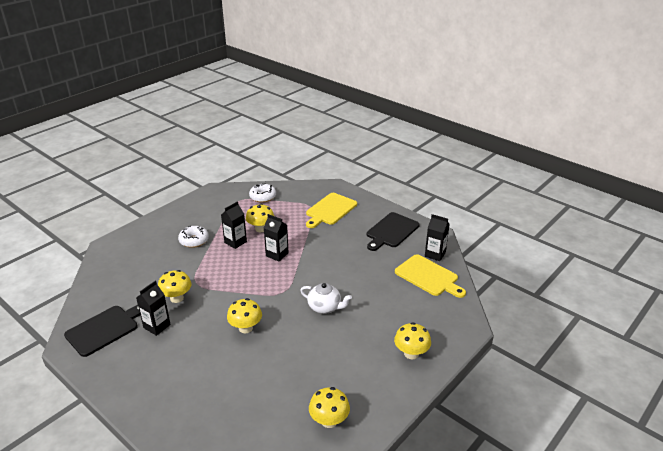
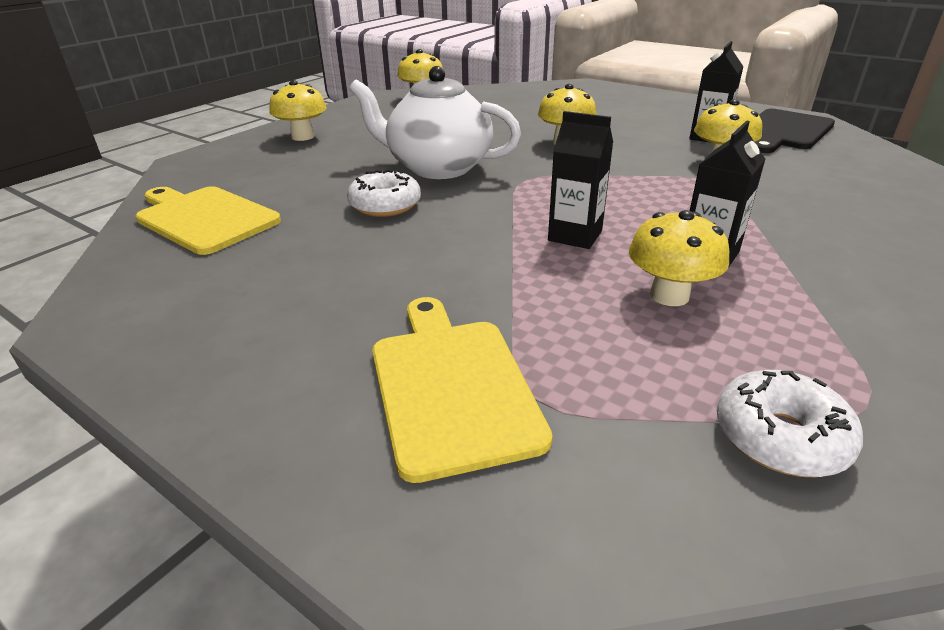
camera: 175 degrees right, 0 degrees up
(194, 240) = (827, 251): white donut -> white donut (385, 205)
(325, 307) = (438, 167): white teapot -> white teapot, size x1.67
(330, 210) = (451, 386): yellow cutting board -> yellow cutting board turned 45 degrees counterclockwise
(391, 231) = (238, 316): black cutting board -> none
(435, 254) = (148, 261): black carton -> none

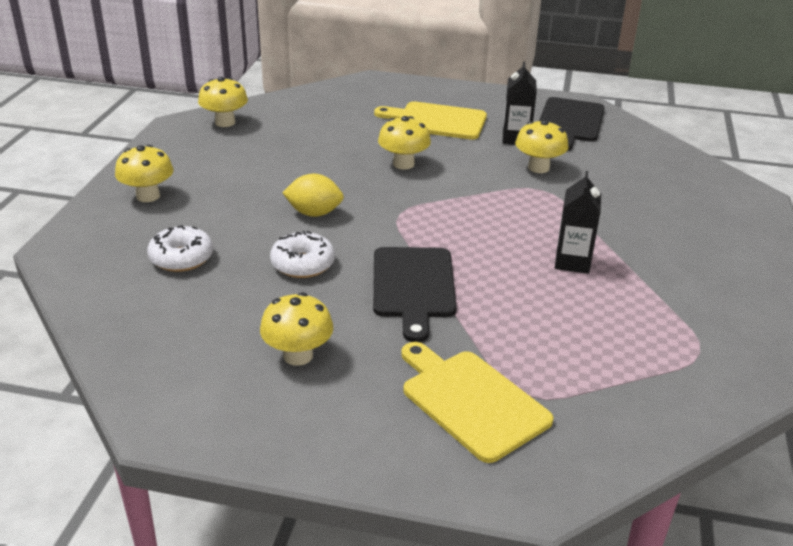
camera: 25 degrees left, 0 degrees up
(204, 218) = (152, 311): yellow cutting board -> yellow cutting board (436, 121)
(438, 167) = (314, 213): white teapot -> yellow lemon
(485, 245) = (413, 286): none -> black cutting board
(575, 235) = (473, 264): black carton -> none
(669, 295) = (563, 301): yellow mushroom -> yellow mushroom (298, 355)
(780, 437) = (665, 381): white donut -> white donut (181, 258)

